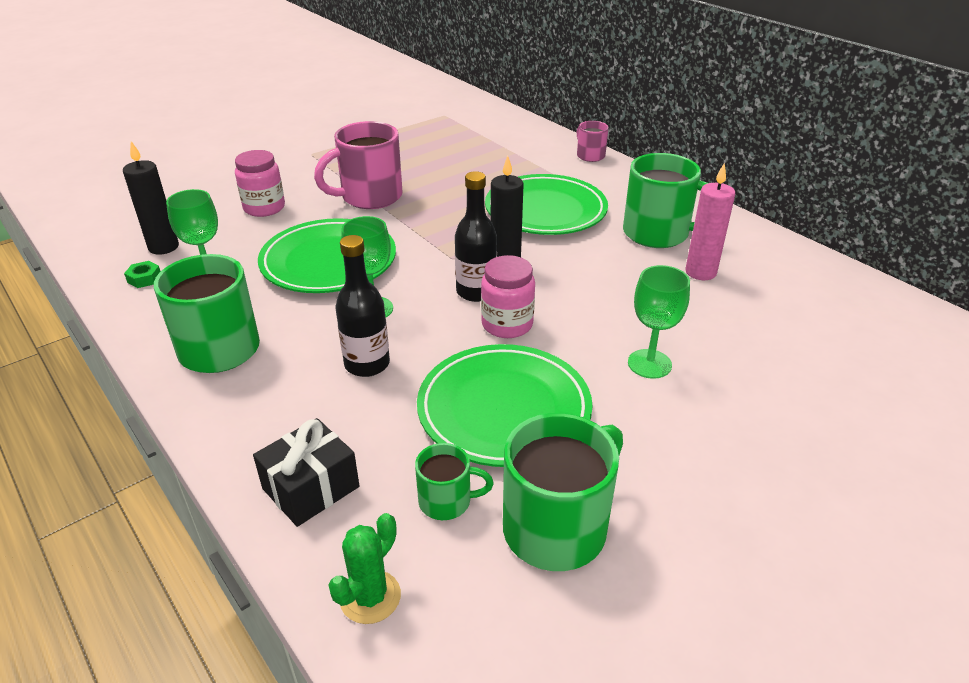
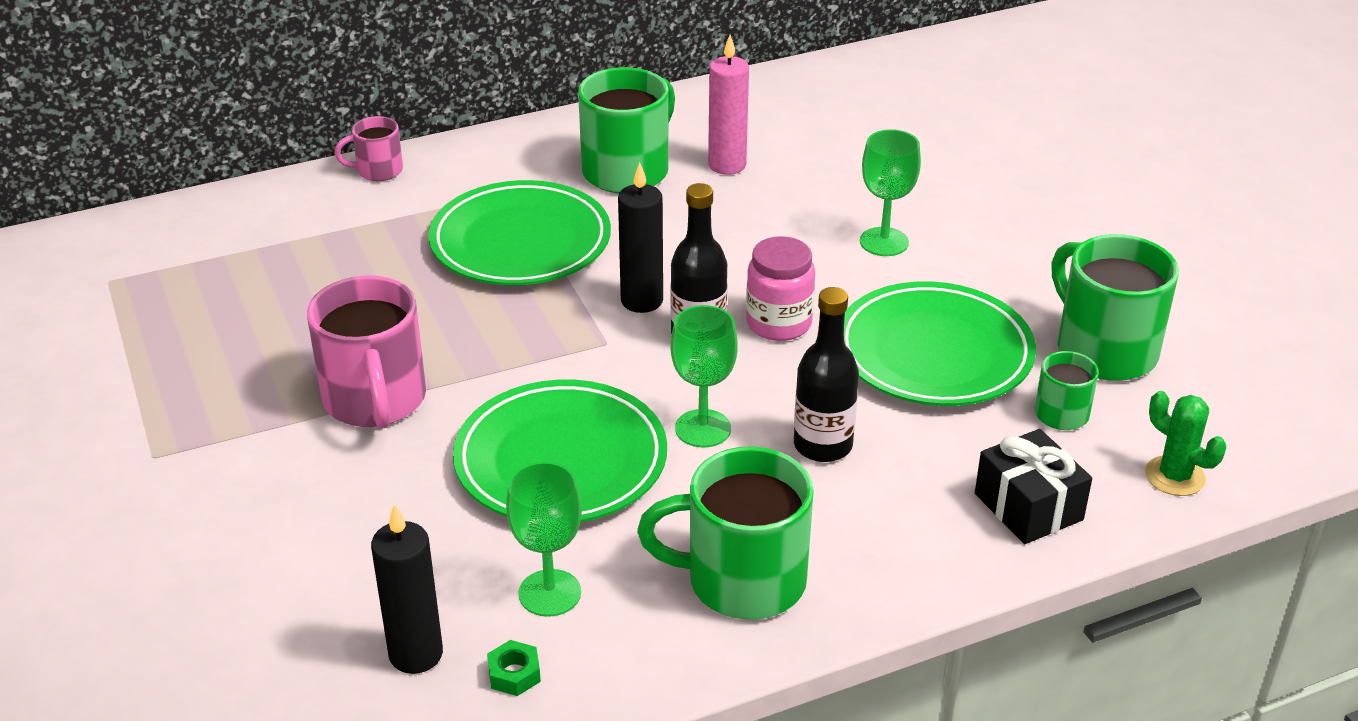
camera: 75 degrees left, 0 degrees up
(264, 208) = (340, 525): pink jar -> none

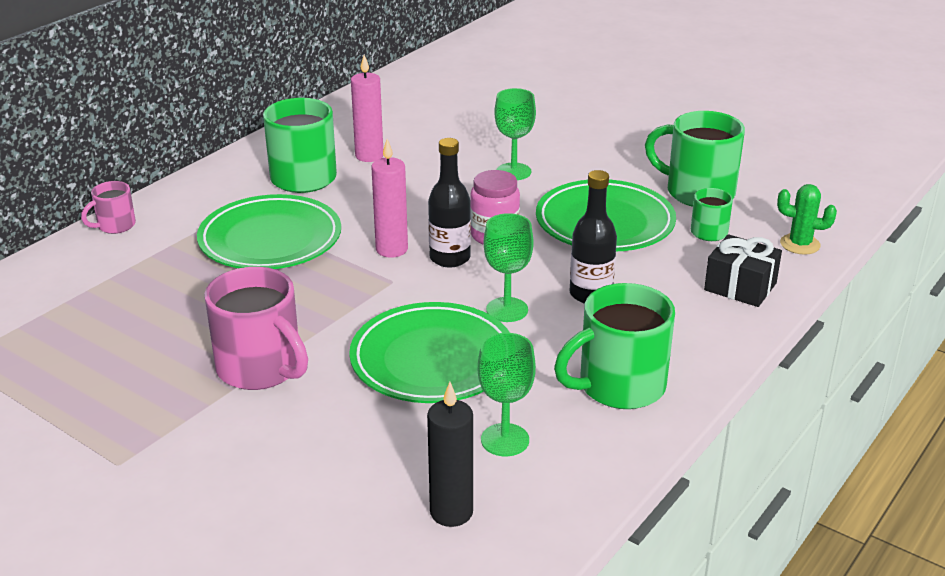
camera: 30 degrees left, 5 degrees down
(514, 674) = (530, 496): green nut -> none
(642, 301) = (391, 249): black candle -> pink candle

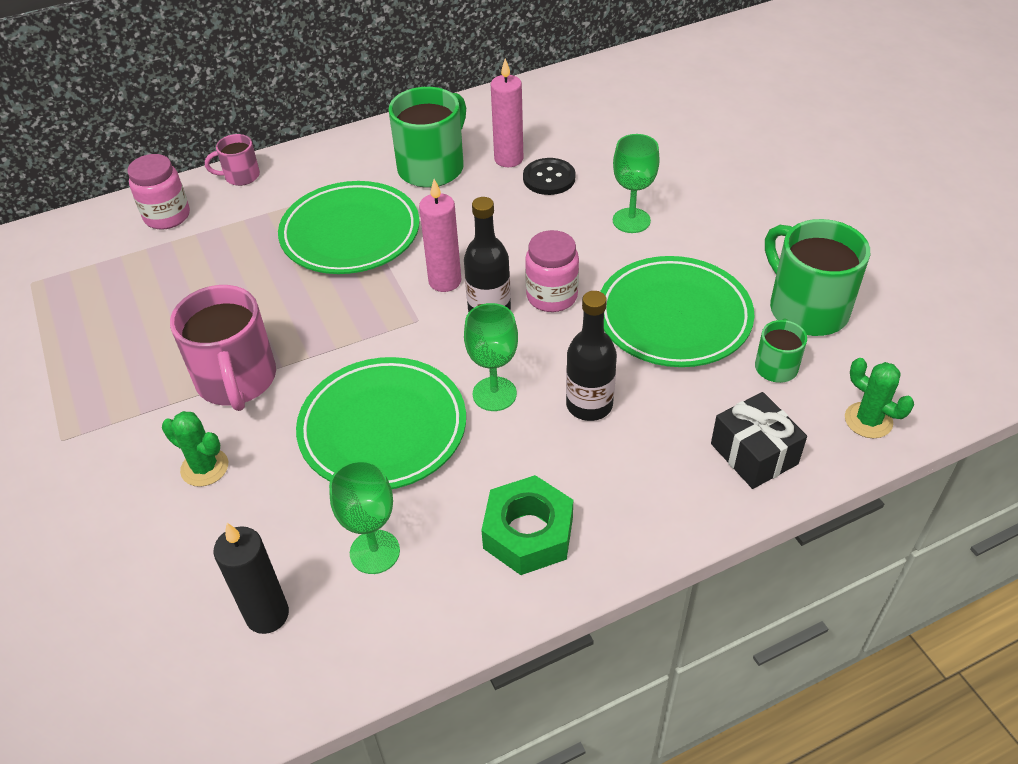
camera: 30 degrees right, 15 degrees up
(64, 273) = (167, 216): none -> pink jar
(291, 437) = (204, 467): none -> green cactus
(417, 160) = (549, 178): none -> black button
(619, 386) = (528, 533): green mug -> green nut

